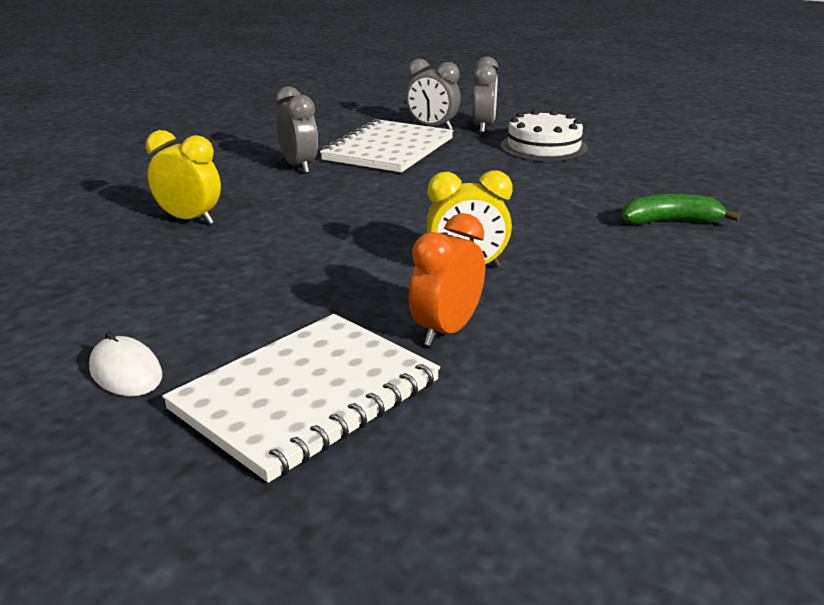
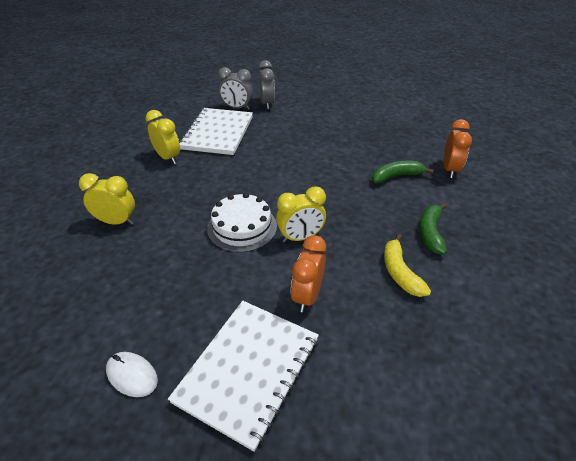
camera: 15 degrees left, 15 degrees up
(299, 166) = (168, 158): grey clock -> yellow clock
(543, 147) = (307, 118): white cake -> white cake (242, 227)
(625, 327) = (400, 272): none -> yellow banana
(705, 290) = (430, 232): none -> green banana
(776, 224) = (450, 170): none -> orange clock

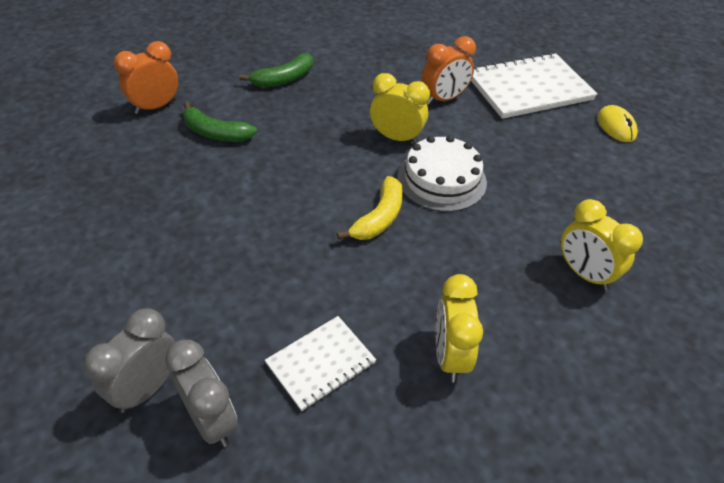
camera: 140 degrees left, 5 degrees up
(132, 375) = (616, 126): white mouse -> yellow mouse
(218, 133) = (320, 363): white notebook -> white notebook, size x0.56
(400, 272) = (354, 74): yellow banana -> yellow banana (379, 218)

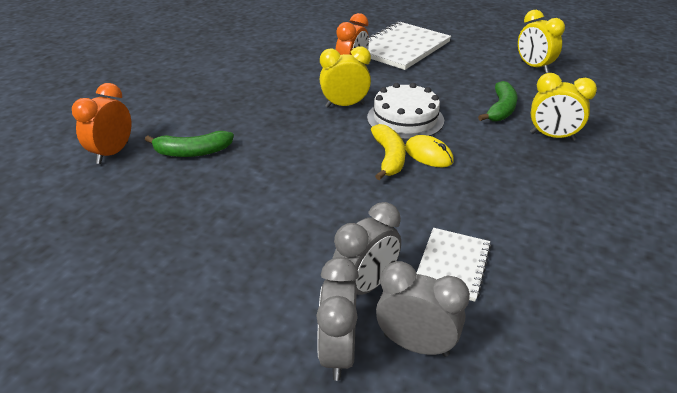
camera: 30 degrees left, 10 degrees down
(227, 340) = (365, 286): none -> grey clock
(284, 79) = (212, 97): green banana -> green banana (500, 109)
(450, 355) = (529, 218): yellow clock -> yellow clock (533, 67)
(616, 126) = (478, 52): yellow mouse -> yellow mouse (428, 155)

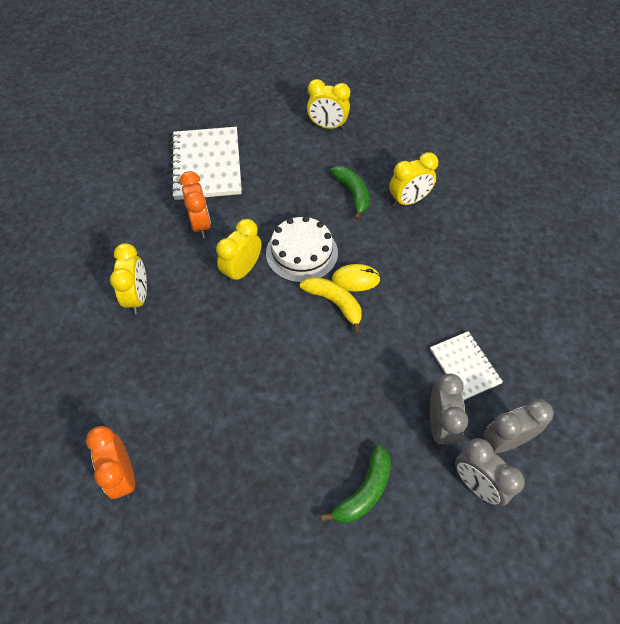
camera: 45 degrees left, 20 degrees up
(192, 152) = (189, 417): green banana -> green banana (364, 491)
(257, 83) = (138, 297): none -> yellow clock

